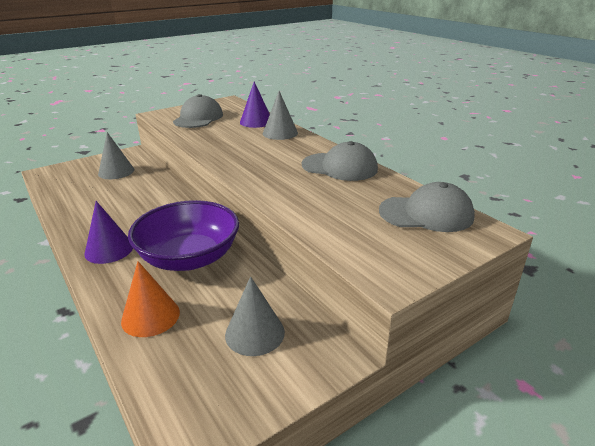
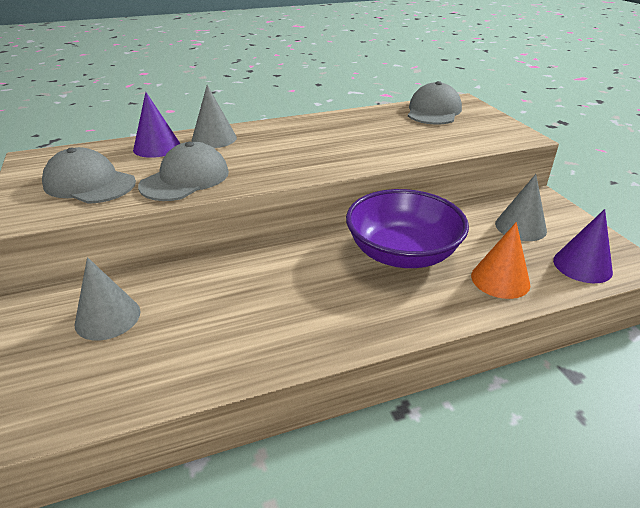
camera: 75 degrees left, 5 degrees up
(109, 250) = (367, 313): purple cone -> purple cone (582, 265)
(339, 167) = (332, 124): grey cap -> grey cap (185, 179)

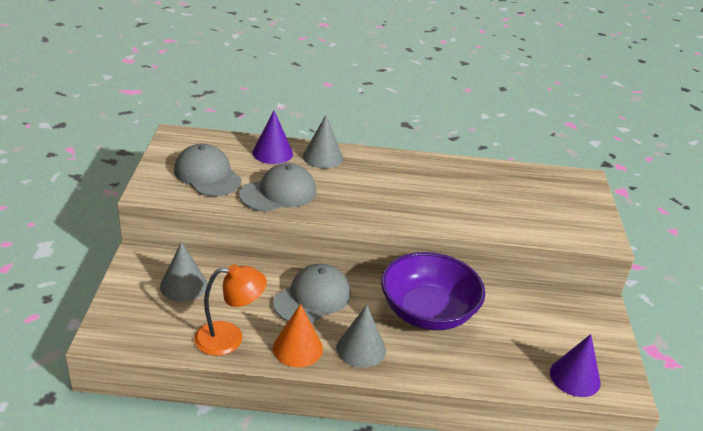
camera: 20 degrees right, 0 degrees up
(200, 360) = (229, 338): none -> orange lamp
(433, 111) = (544, 183): grey cap -> grey cap (312, 298)
(500, 280) = (491, 362): orange cone -> orange cone (297, 348)
(520, 227) = (553, 325): grey cone -> grey cone (361, 349)

